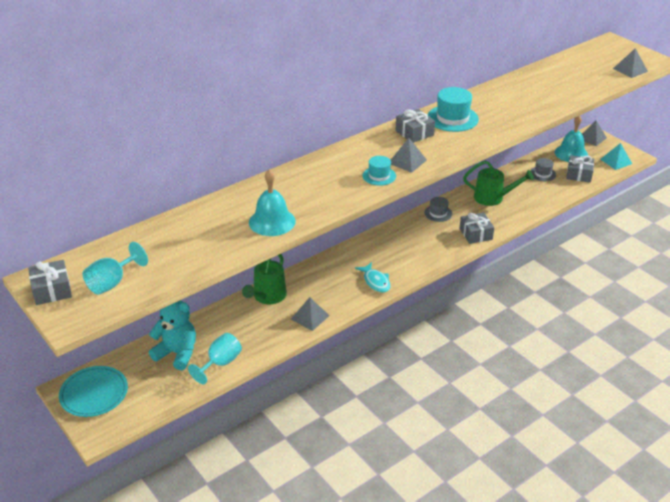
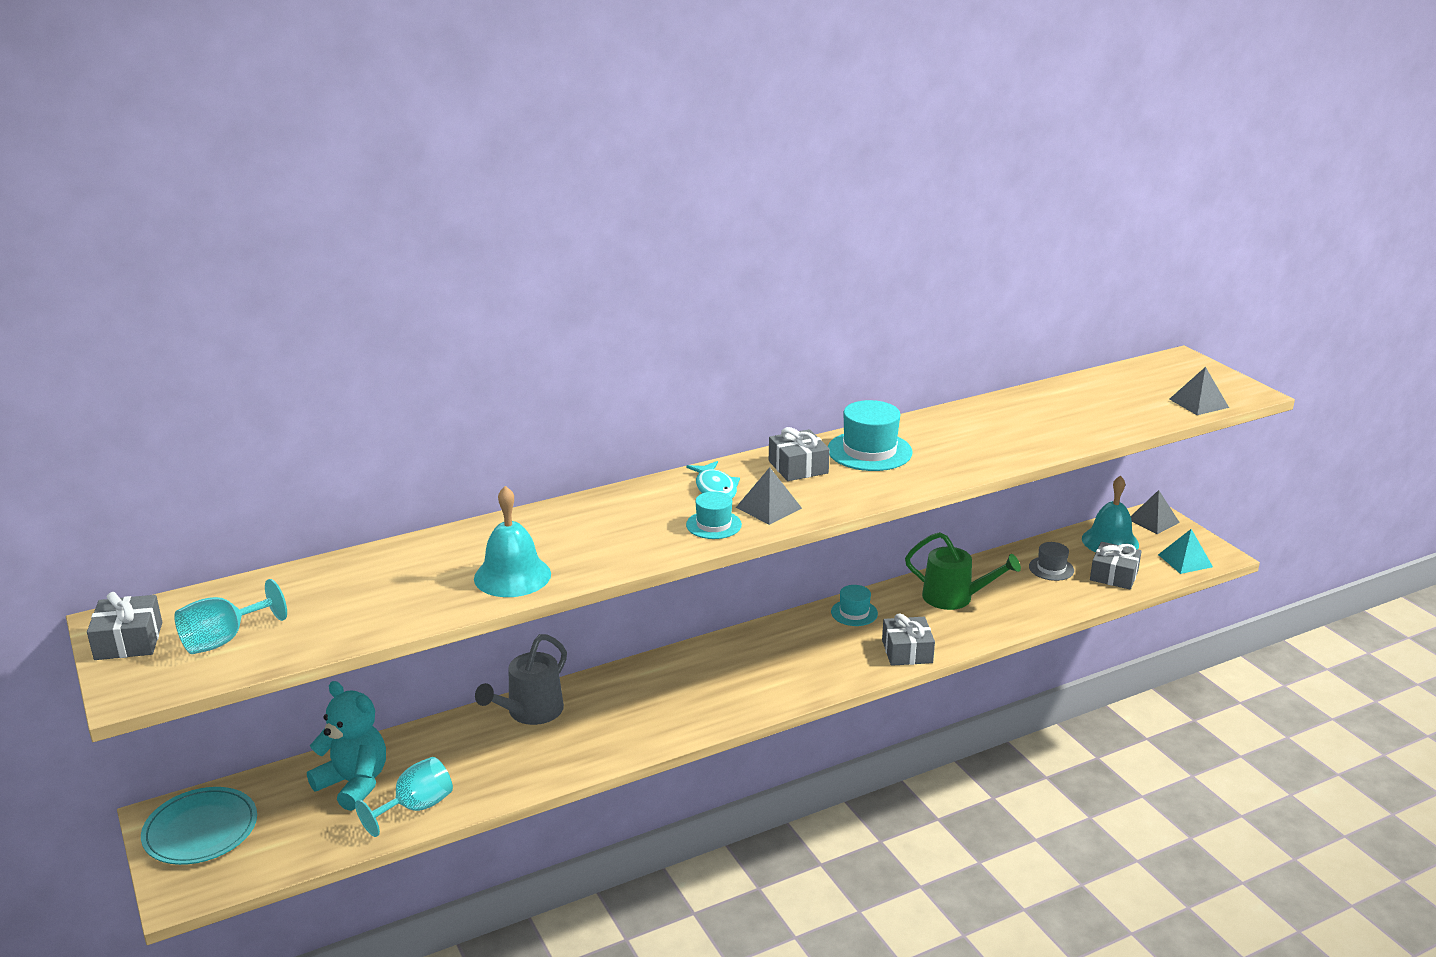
camera: 10 degrees right, 10 degrees down
(267, 297) = (530, 712): green watering can -> grey watering can
(310, 317) = (586, 752): grey pyramid -> none
(375, 281) = (714, 708): turquoise fish -> turquoise fish (715, 488)
(438, 213) = (854, 613): grey hat -> turquoise hat

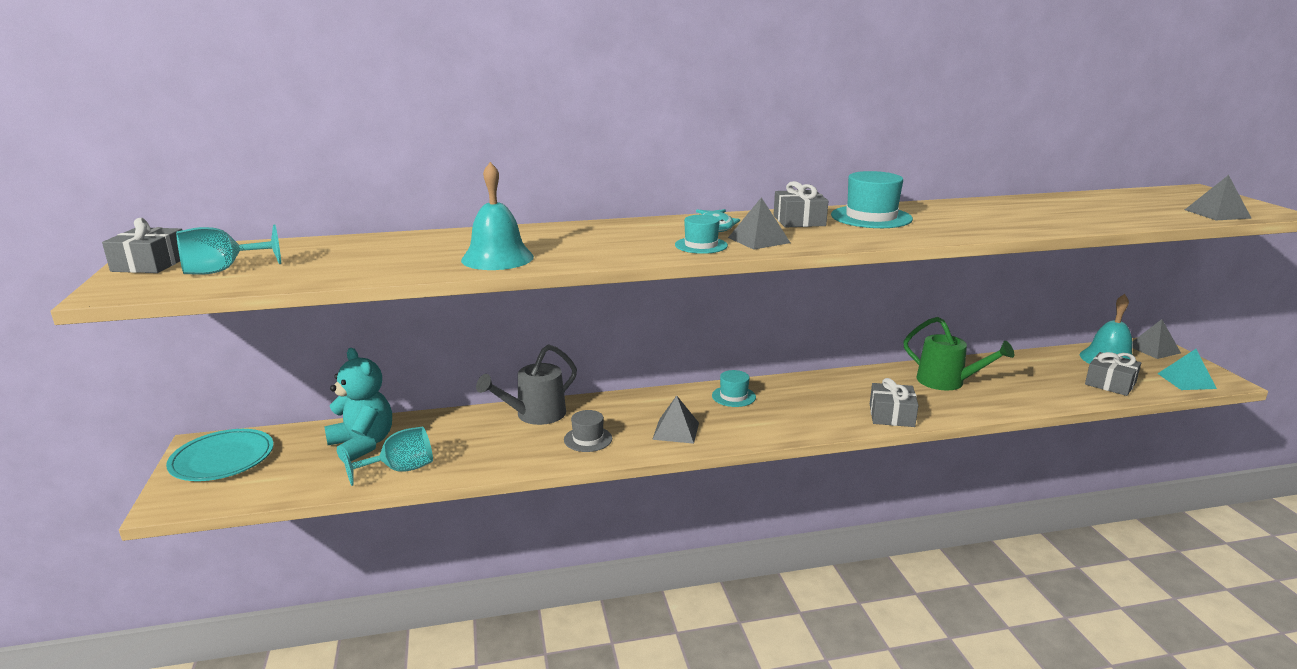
camera: 15 degrees right, 5 degrees down
(692, 708) = (676, 431): none -> grey pyramid
(854, 613) = (849, 382): turquoise hat -> turquoise hat (733, 396)
(1051, 568) = (1046, 372): grey hat -> grey hat (588, 439)

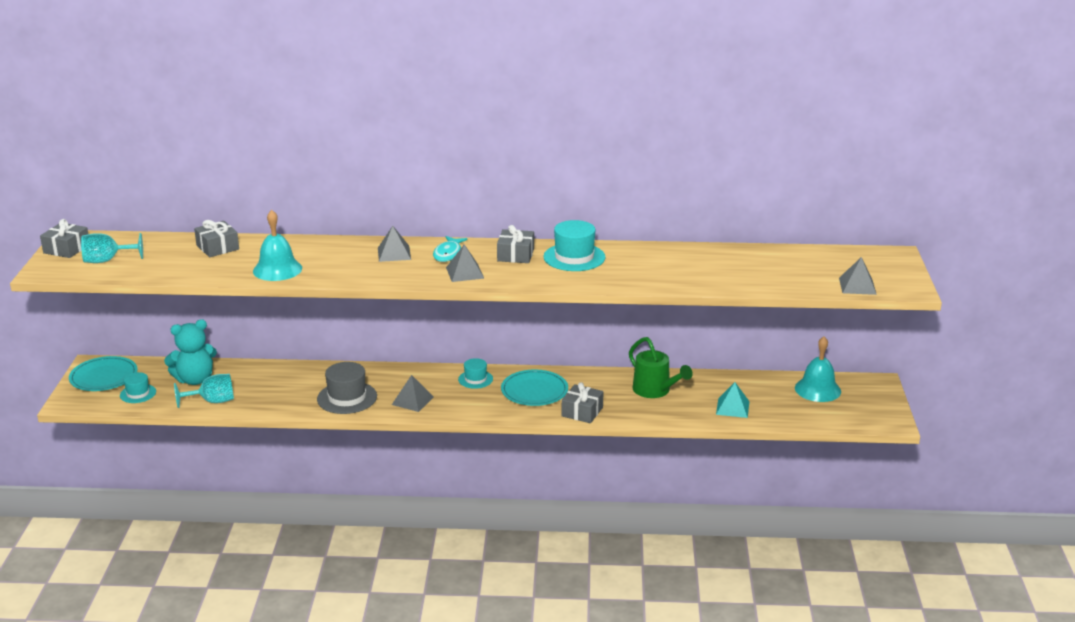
camera: 15 degrees right, 5 degrees up
(362, 445) = (195, 380): turquoise teddy bear -> turquoise teddy bear turned 90 degrees clockwise
(534, 415) = (320, 374): grey watering can -> none
(588, 439) = (347, 398): grey hat -> grey hat, size x1.68
(701, 245) = (420, 273): turquoise hat -> turquoise hat (138, 393)
(814, 400) = (534, 391): none -> turquoise plate
(1110, 383) = (790, 411): grey gift -> grey gift (217, 247)
(1153, 349) = (871, 386): grey pyramid -> grey pyramid (394, 253)
(1186, 381) = (859, 418): turquoise pyramid -> turquoise pyramid (732, 408)

